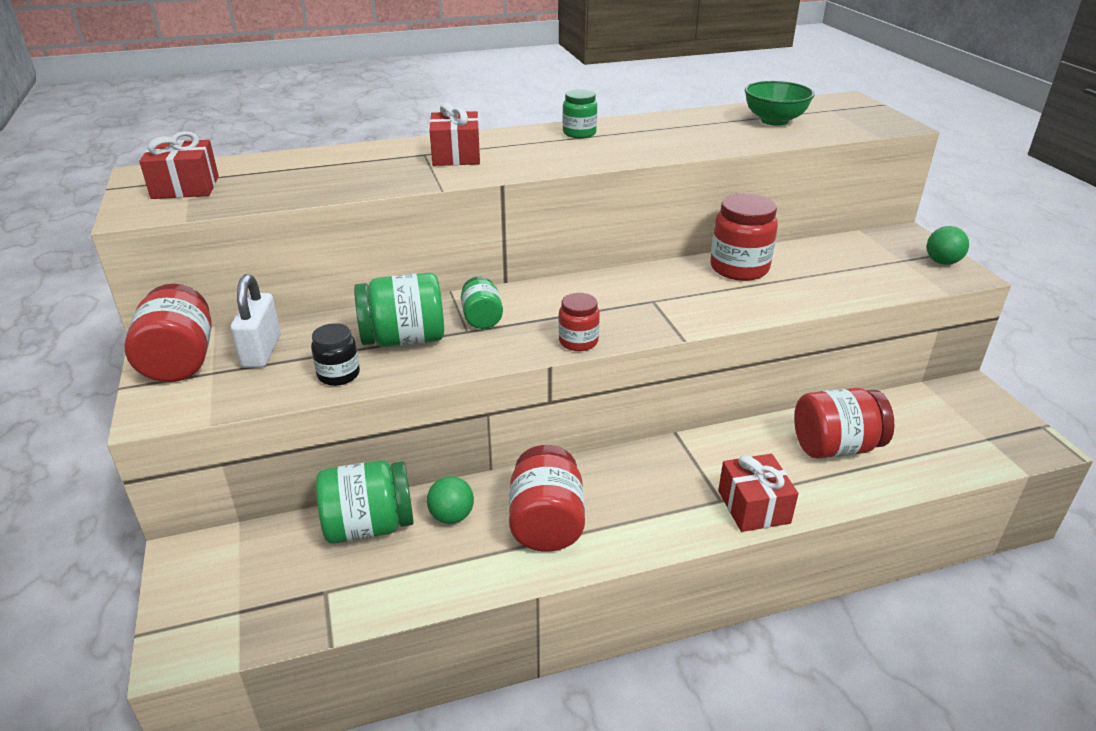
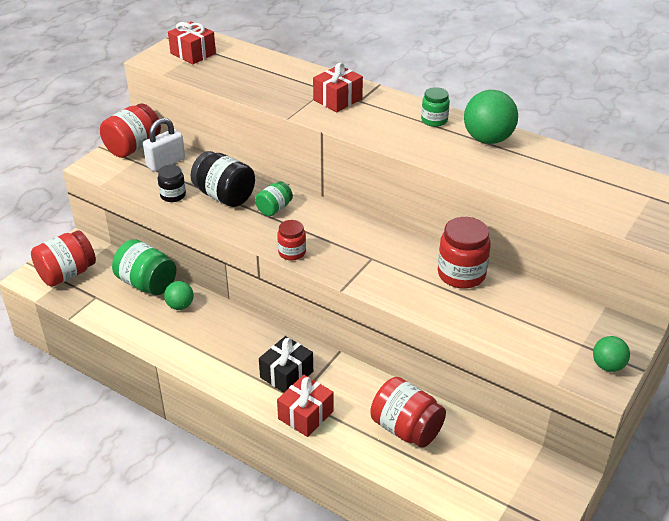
camera: 50 degrees right, 5 degrees up
(404, 339) = (224, 196): green jar -> black jar
(546, 523) = (208, 341): red jar -> red jar (67, 274)
(650, 126) = (488, 139): none -> green ball
(673, 488) = (286, 374): none -> black gift
(774, 121) = (582, 181): green bowl -> none

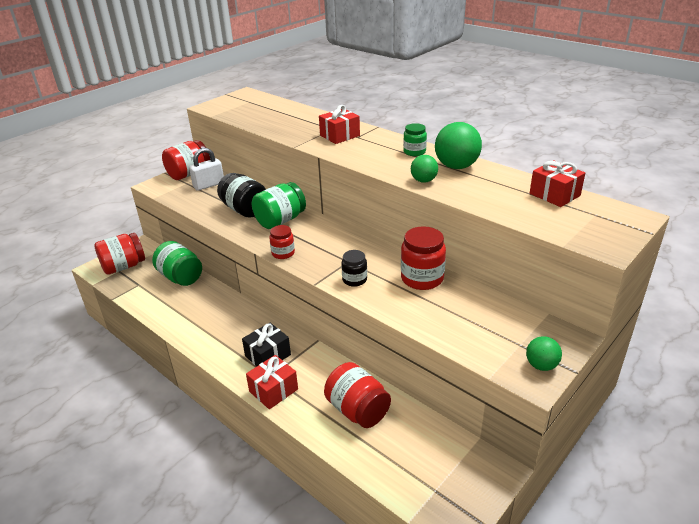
camera: 10 degrees right, 5 degrees down
(173, 195) = (205, 207): black jar -> black jar (354, 280)
(180, 306) = (200, 295): green ball -> green ball (423, 180)
(193, 53) = (240, 104): red gift -> red gift (554, 195)
(274, 209) = (280, 220): green jar -> green jar, size x1.71

